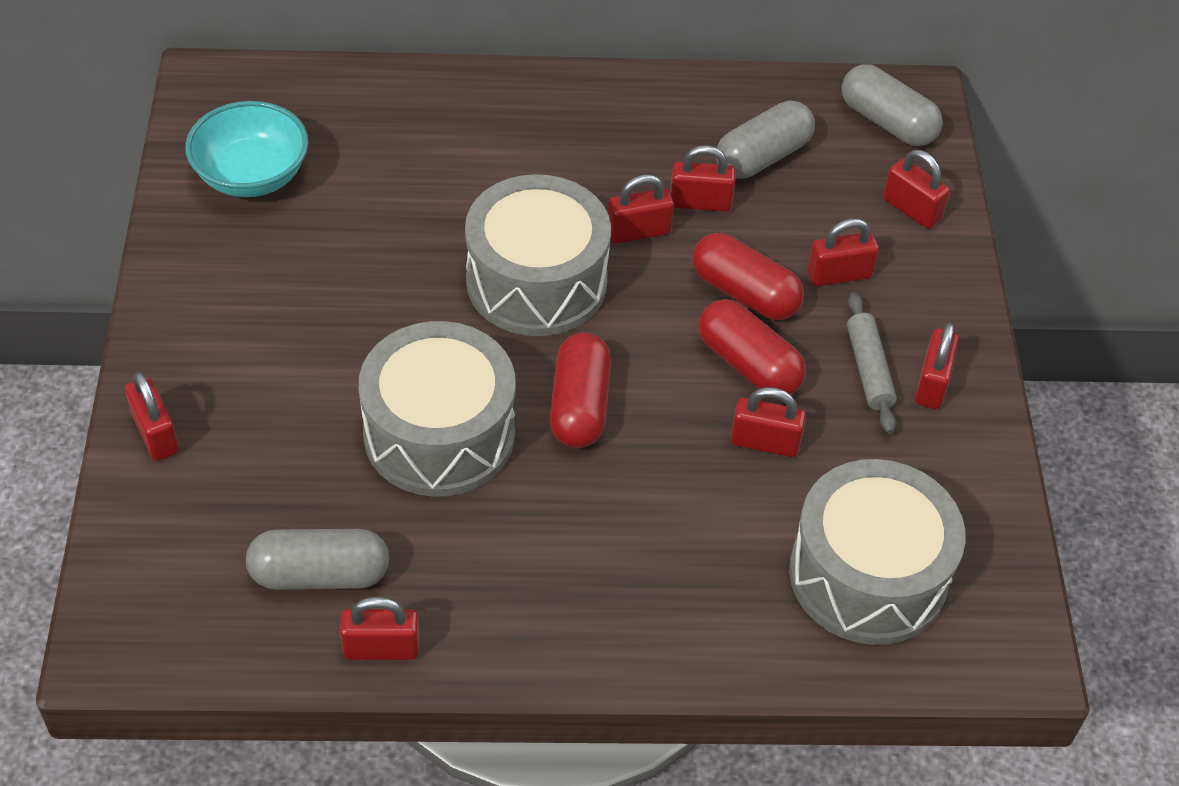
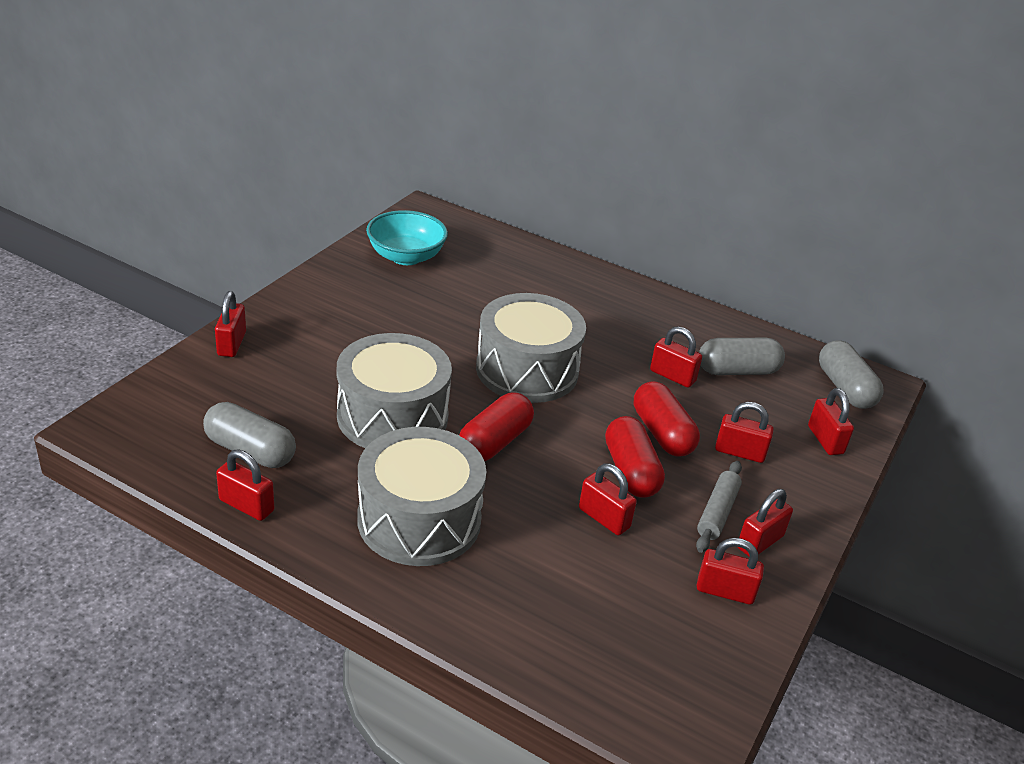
camera: 30 degrees right, 15 degrees down
(638, 232) = (617, 373): red padlock -> red padlock (725, 591)
(868, 575) = (612, 631): grey drum -> grey drum (419, 520)

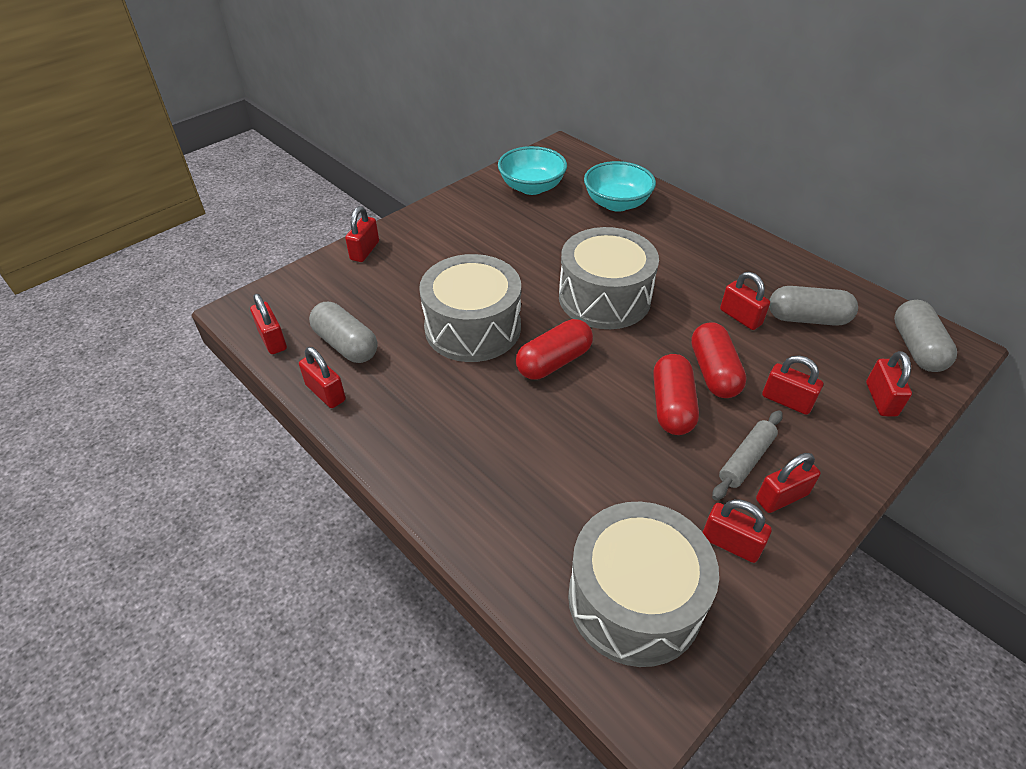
camera: 20 degrees right, 10 degrees up
(419, 520) = (463, 426): grey drum -> grey drum (634, 599)
(507, 268) = (616, 203): none -> turquoise bowl
(604, 518) = (632, 449): red padlock -> red padlock (272, 340)

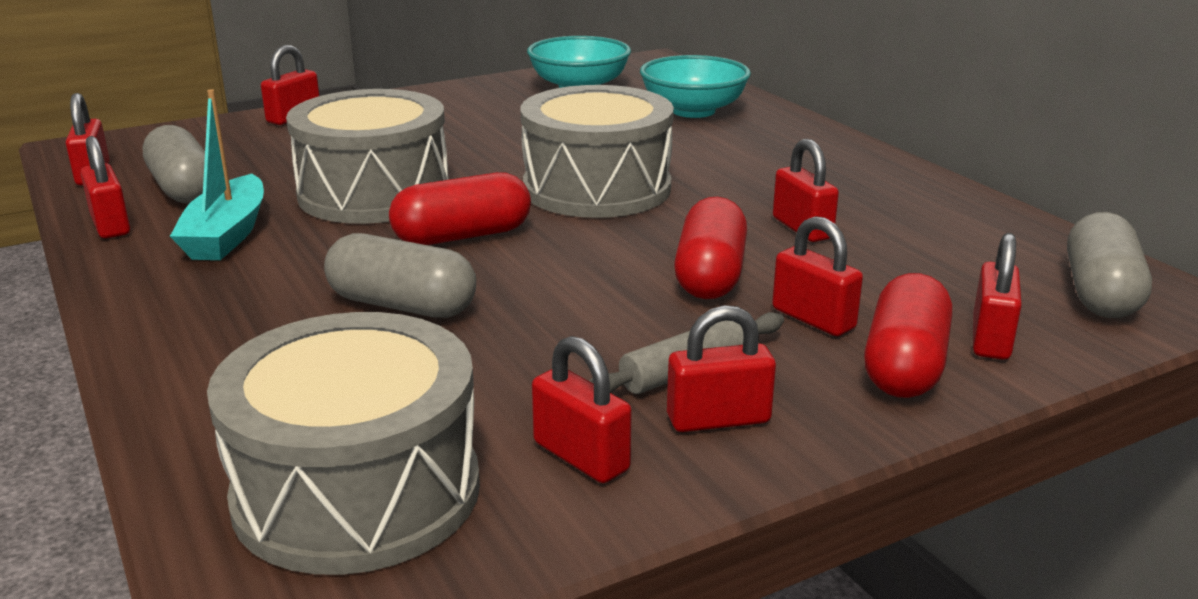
camera: 15 degrees right, 20 degrees down
(408, 388) = (227, 235): none -> turquoise boat
(672, 406) = (610, 300): red capsule -> red capsule (904, 365)
(807, 318) = (918, 242): grey capsule -> grey capsule (402, 305)

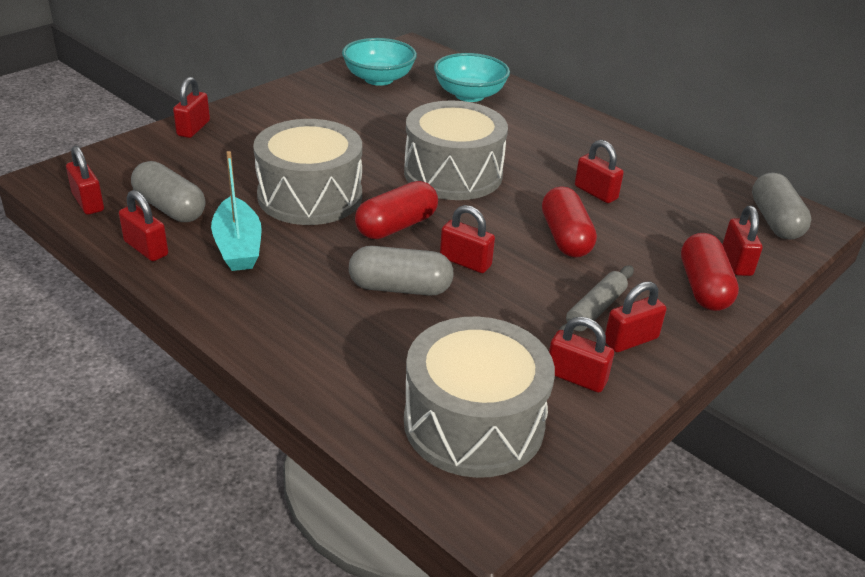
camera: 20 degrees left, 10 degrees up
(813, 319) = (640, 262): red padlock -> red padlock (465, 262)

